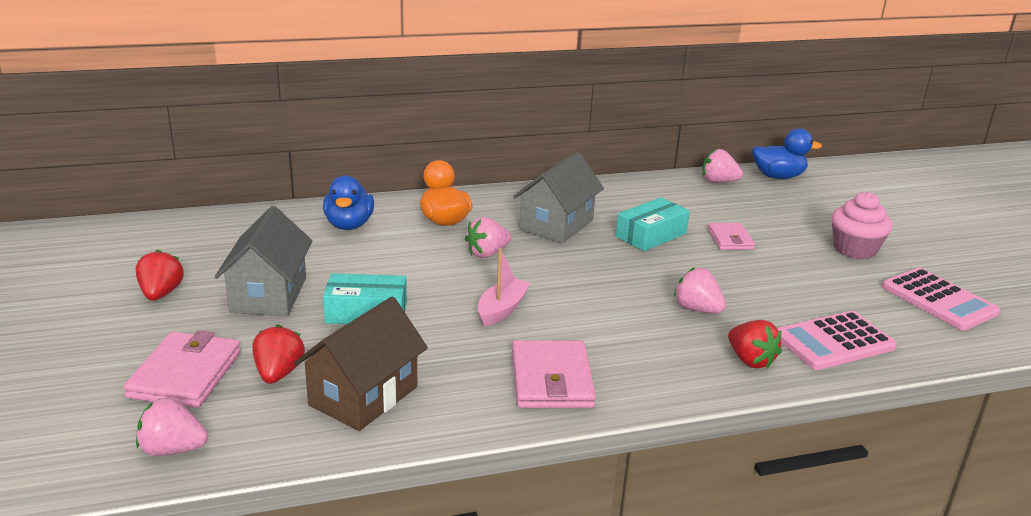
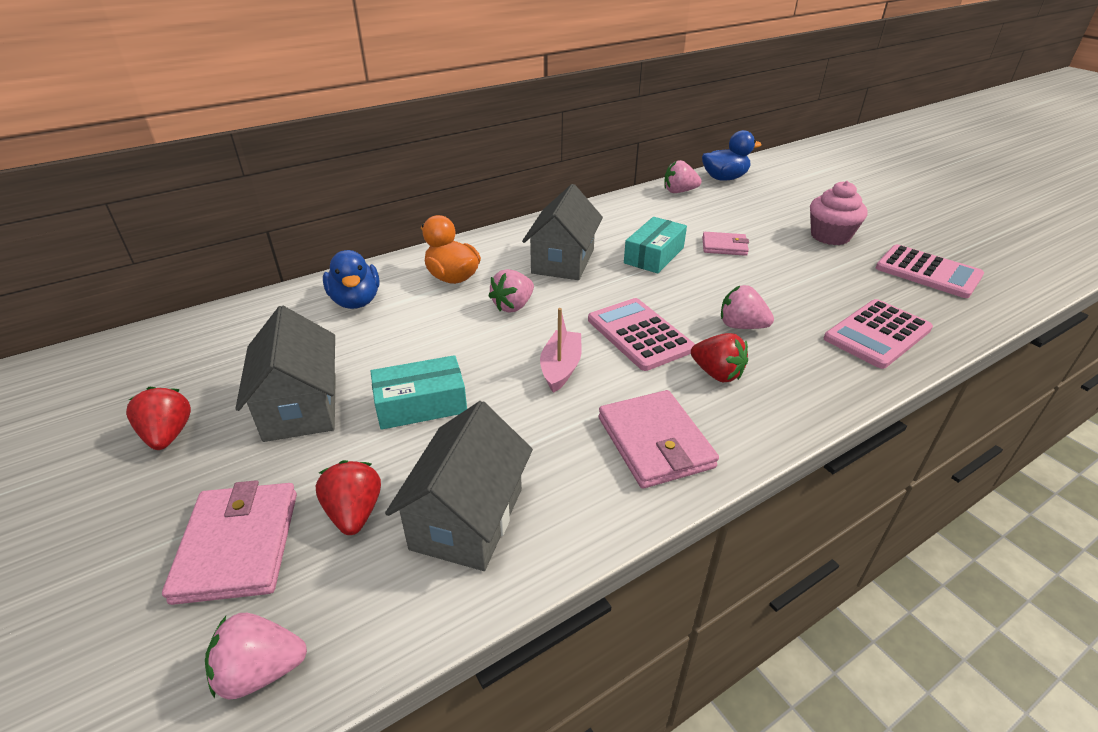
camera: 15 degrees left, 10 degrees up
(363, 396) = (467, 518): brown house -> grey house
(592, 297) = (639, 334): none -> pink calculator
(730, 239) = (724, 246): pink wallet -> pink wallet turned 60 degrees counterclockwise
(750, 360) = (822, 372): red strawberry -> red strawberry (717, 374)

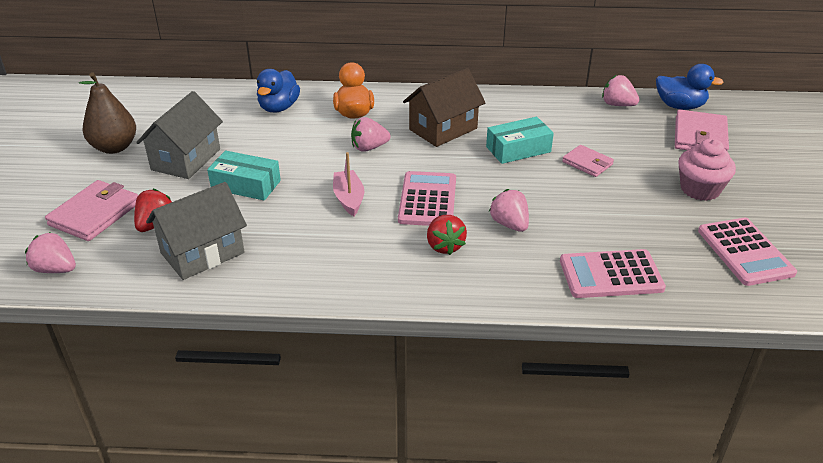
camera: 35 degrees right, 0 degrees up
(168, 435) = (114, 147): red strawberry -> brown pear
(561, 368) = (349, 199): pink boat -> pink boat turned 60 degrees counterclockwise
(563, 261) = (443, 129): grey house -> brown house
(655, 442) = (348, 265): pink wallet -> pink wallet (700, 136)

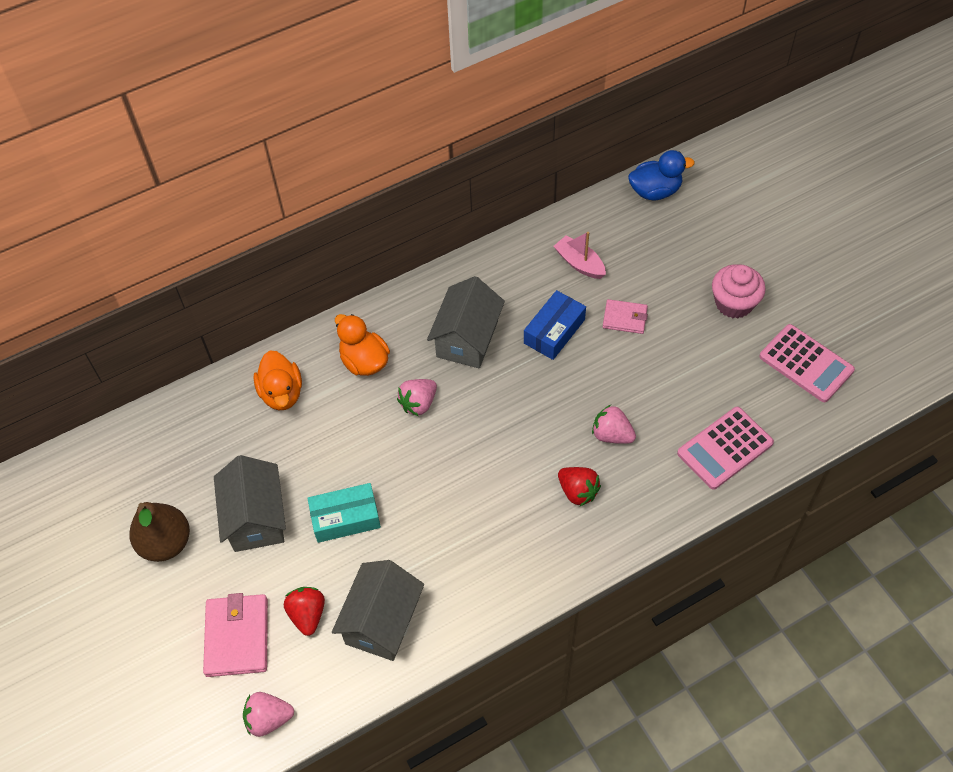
camera: 30 degrees left, 20 degrees up
(279, 107) = (282, 393): blue duck -> orange duck
(349, 199) = (454, 481): pink boat -> pink boat (579, 263)
(427, 200) = (523, 443): pink calculator -> none
(443, 129) = (467, 339): brown house -> grey house
(518, 149) = (554, 331): turquoise box -> blue box
(617, 105) = (600, 217): pink strawberry -> none
(700, 136) = (696, 228): pink wallet -> none

